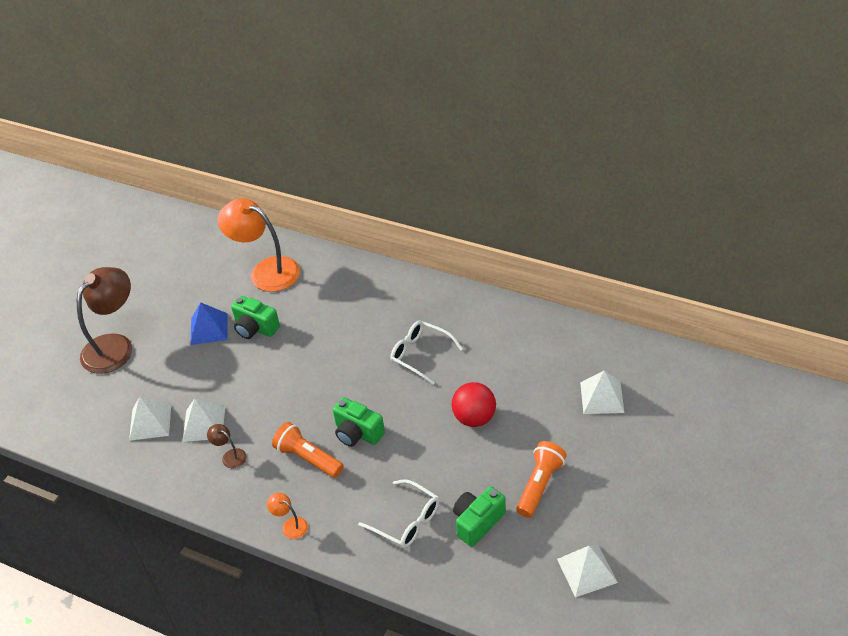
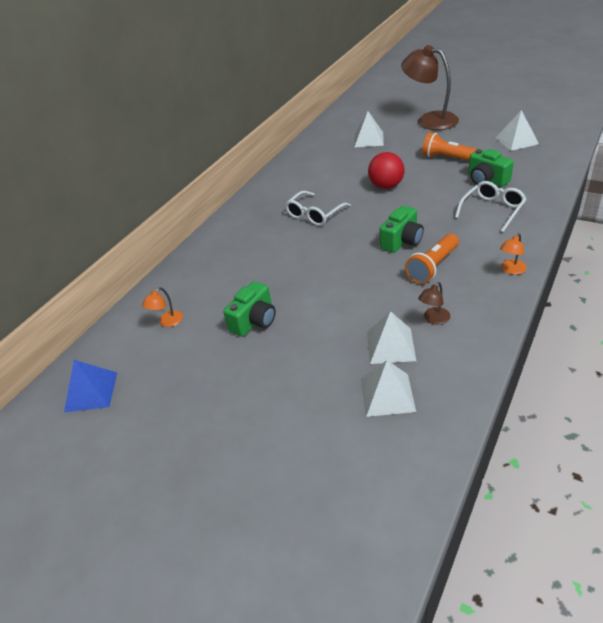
camera: 85 degrees left, 5 degrees down
(114, 346) = (251, 456): brown lamp -> brown lamp (429, 120)
(209, 329) = (245, 360): blue pyramid -> blue pyramid (91, 392)
(266, 271) = (167, 322): orange lamp -> orange lamp, size x0.42

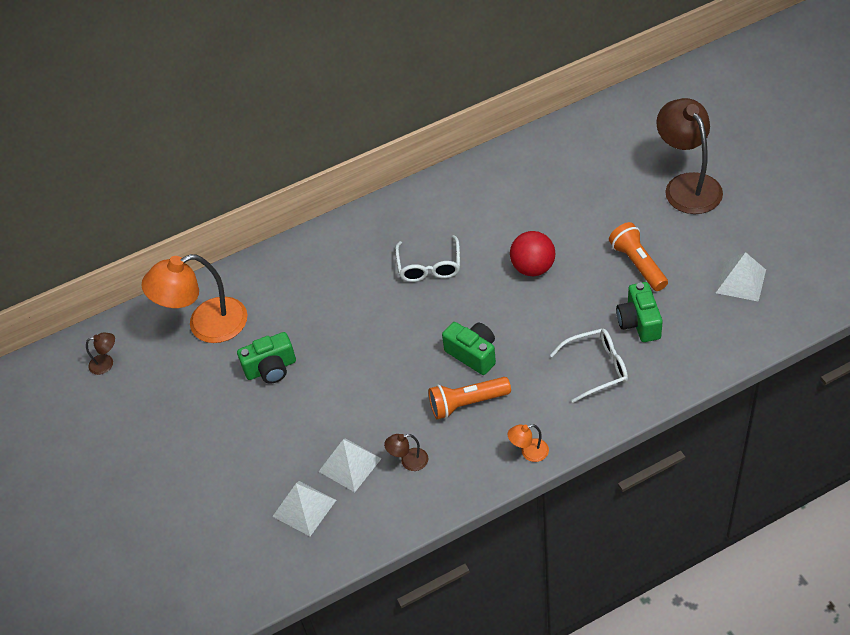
camera: 35 degrees right, 10 degrees up
(91, 392) = (106, 363): blue pyramid -> brown lamp
(167, 322) = (206, 325): orange lamp -> orange lamp, size x2.37
(314, 214) = (429, 266): white glasses -> white glasses turned 75 degrees counterclockwise
(369, 139) = (588, 180): white pyramid -> none
(402, 241) = (473, 354): green camera -> green camera turned 120 degrees counterclockwise

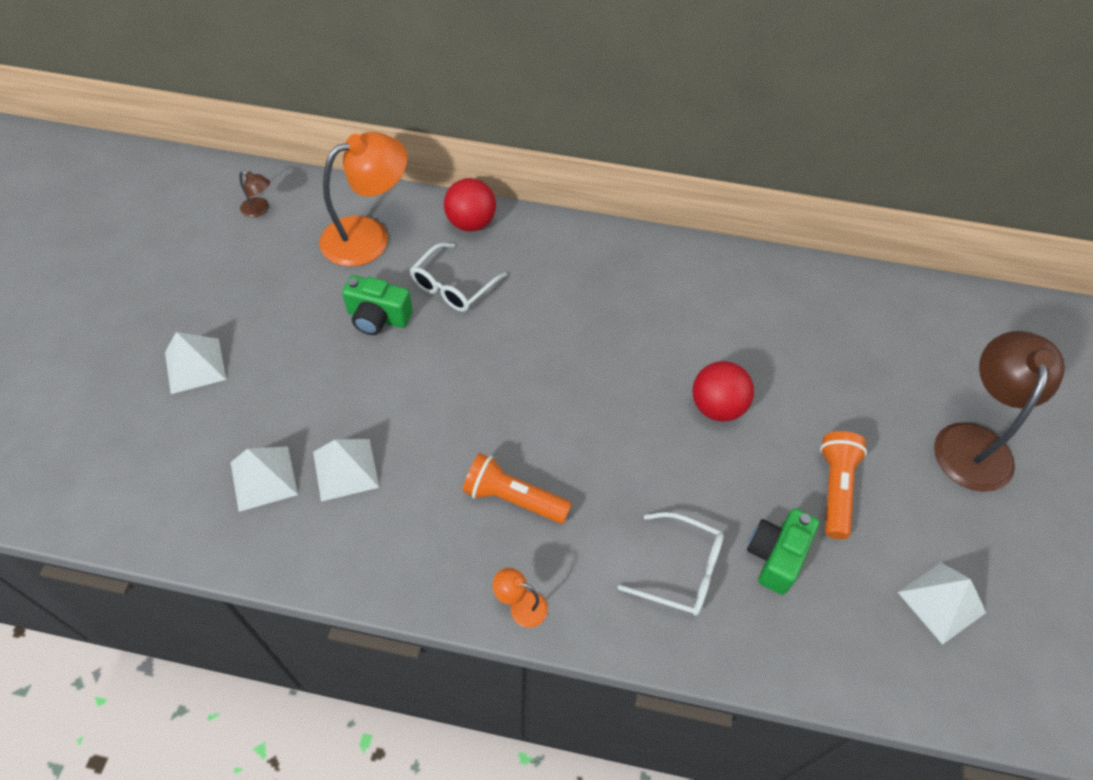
camera: 30 degrees right, 5 degrees up
(181, 484) = (195, 365): none -> white pyramid
(206, 325) = (368, 236): orange lamp -> orange lamp turned 135 degrees clockwise
(267, 268) = (471, 223): none -> red ball
(408, 461) = (399, 512): brown lamp -> none
(429, 266) = (615, 328): white glasses -> white glasses (453, 286)
(473, 354) = (569, 451): green camera -> none

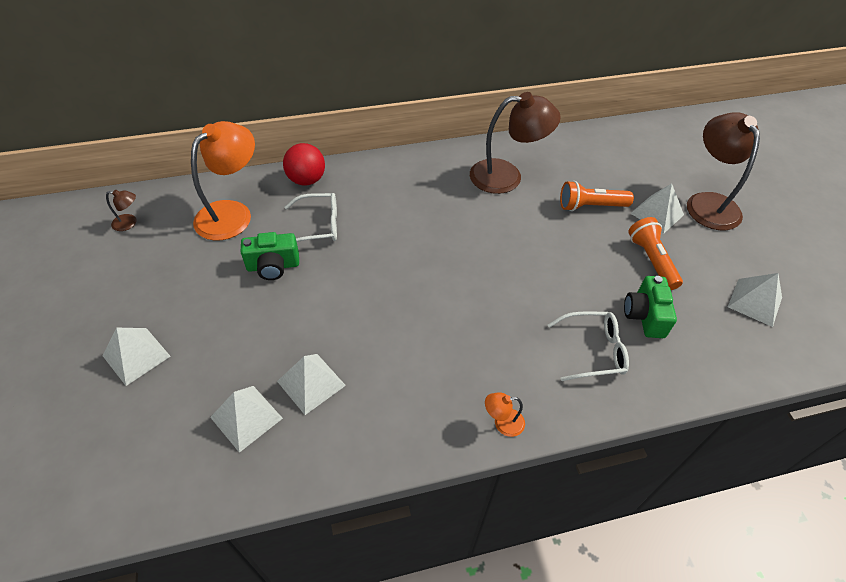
camera: 25 degrees left, 5 degrees down
(453, 286) = (318, 226): white glasses -> white glasses turned 105 degrees counterclockwise
(513, 498) = (450, 351): orange flashlight -> orange flashlight (590, 206)
(716, 304) = (506, 176): none -> brown lamp
(717, 407) = (548, 238): red ball -> none
(887, 429) = (657, 214): none -> white pyramid

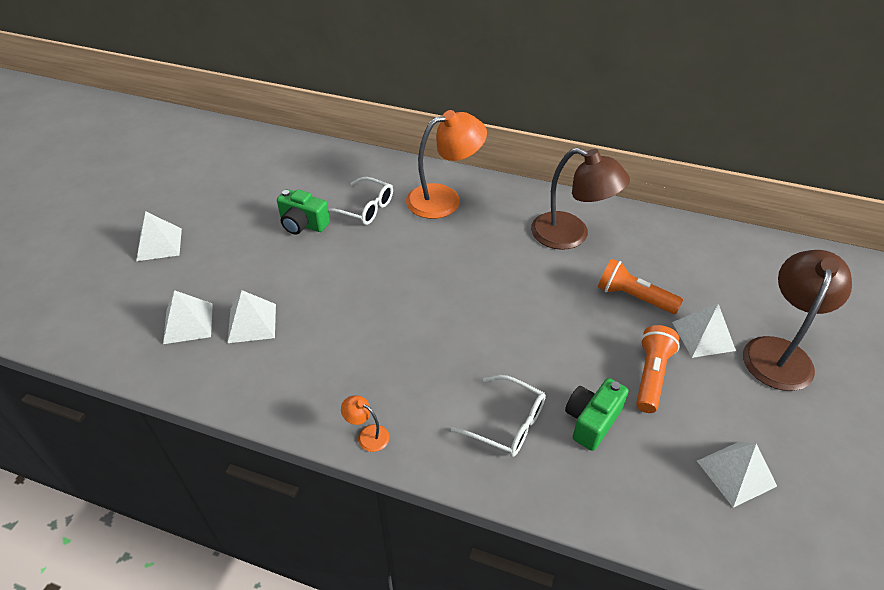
camera: 35 degrees right, 5 degrees down
(129, 223) = (234, 150): brown lamp -> none
(232, 213) = (309, 172): orange lamp -> orange lamp (444, 199)
(307, 180) = (388, 169): red ball -> none

